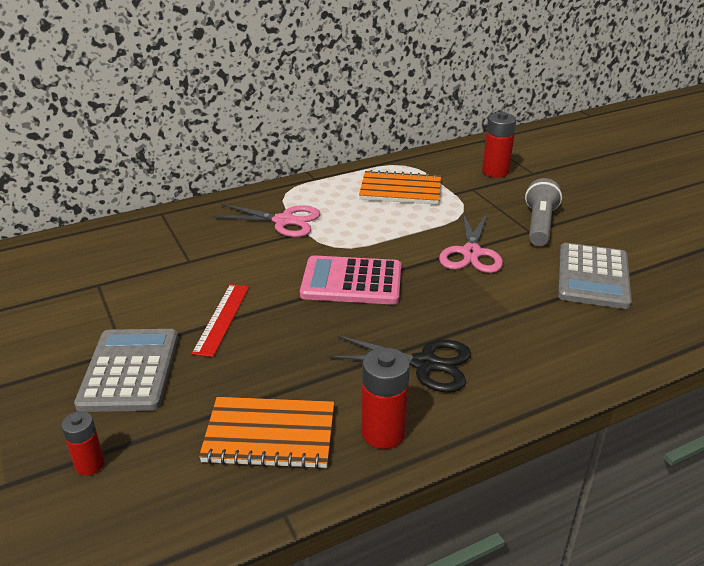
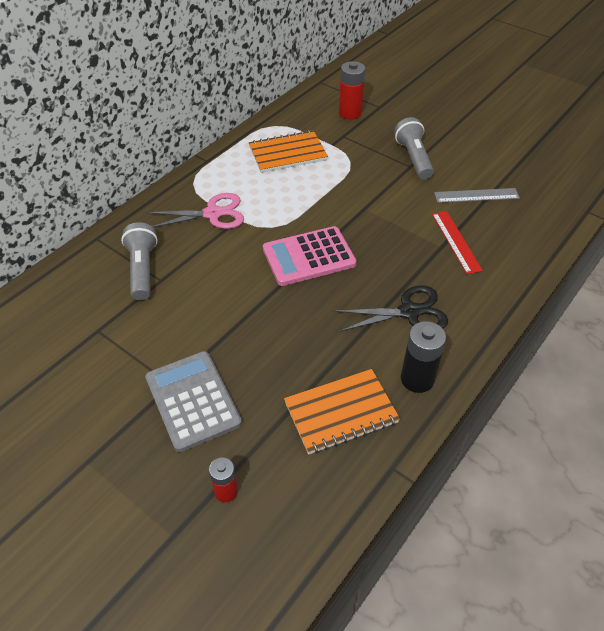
camera: 25 degrees left, 15 degrees up
(180, 248) = (142, 270): none -> grey flashlight
(222, 319) = (231, 326): red ruler -> red ruler (456, 241)
(383, 433) = (417, 379): red battery -> black battery
(471, 253) = (380, 200): pink scissors -> none
(592, 276) = (476, 195): grey calculator -> grey ruler

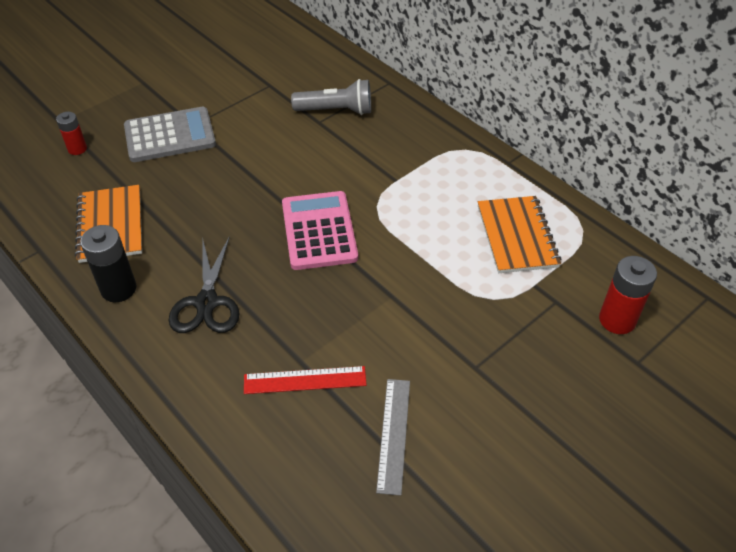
camera: 100 degrees right, 0 degrees up
(212, 214) = (409, 161): pink scissors -> none
(413, 158) = (494, 376): grey flashlight -> none

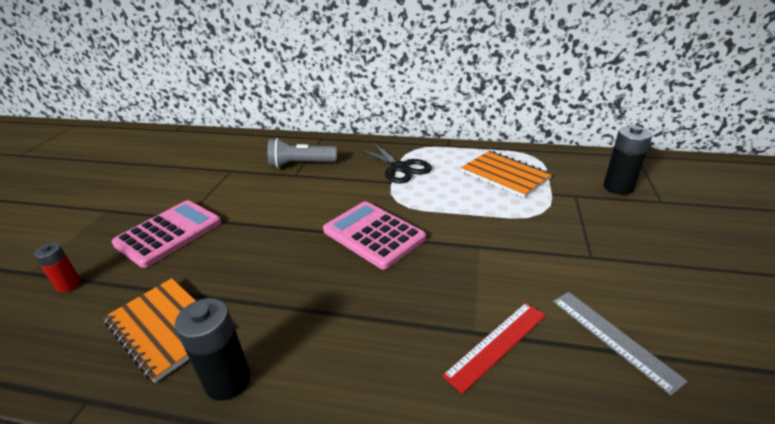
camera: 35 degrees left, 15 degrees down
(170, 136) = (169, 233): grey calculator -> pink calculator
(207, 302) = (337, 337): black scissors -> black scissors (400, 168)
(336, 110) = (301, 164): grey flashlight -> grey flashlight turned 150 degrees counterclockwise
(617, 320) = (618, 187): red battery -> black battery

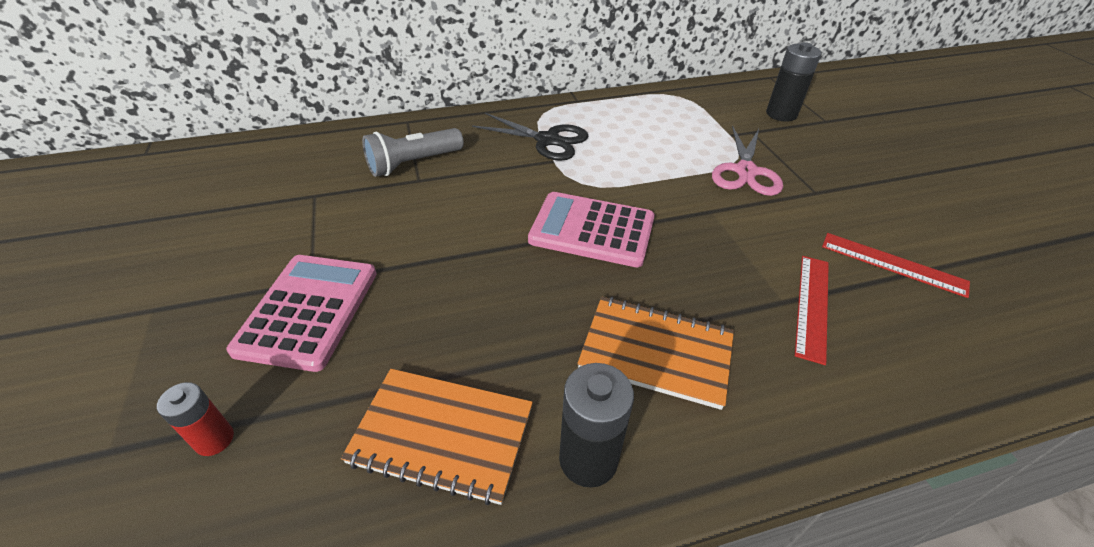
camera: 30 degrees left, 10 degrees up
(505, 175) = (669, 124): orange notebook -> orange notebook (656, 353)
(538, 224) = (745, 171): none -> pink scissors
(613, 338) = (893, 264): grey ruler -> red ruler

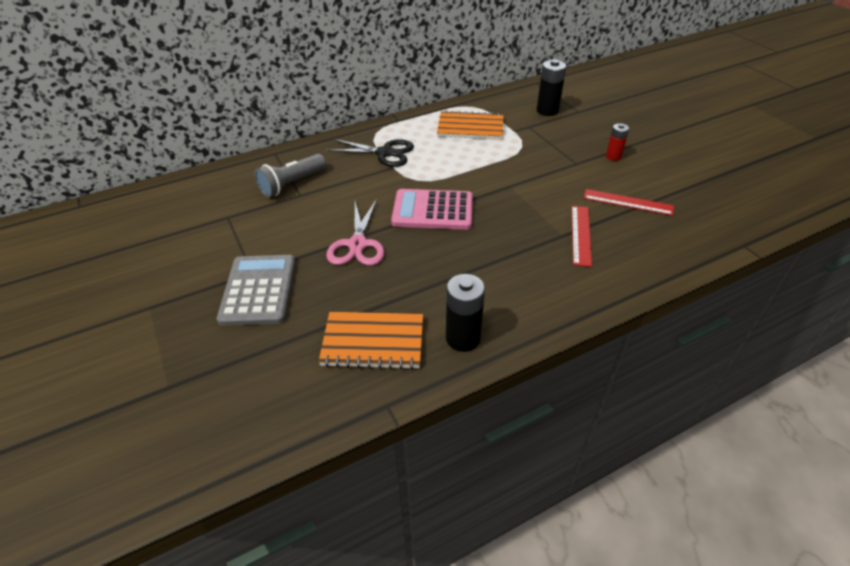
camera: 10 degrees left, 0 degrees up
(214, 439) = (233, 369): red battery -> red battery (613, 156)
(308, 311) = (259, 290): pink calculator -> grey calculator
(656, 353) = (490, 277): orange notebook -> orange notebook (470, 128)
(745, 171) = (528, 156): pink scissors -> pink scissors (357, 244)

